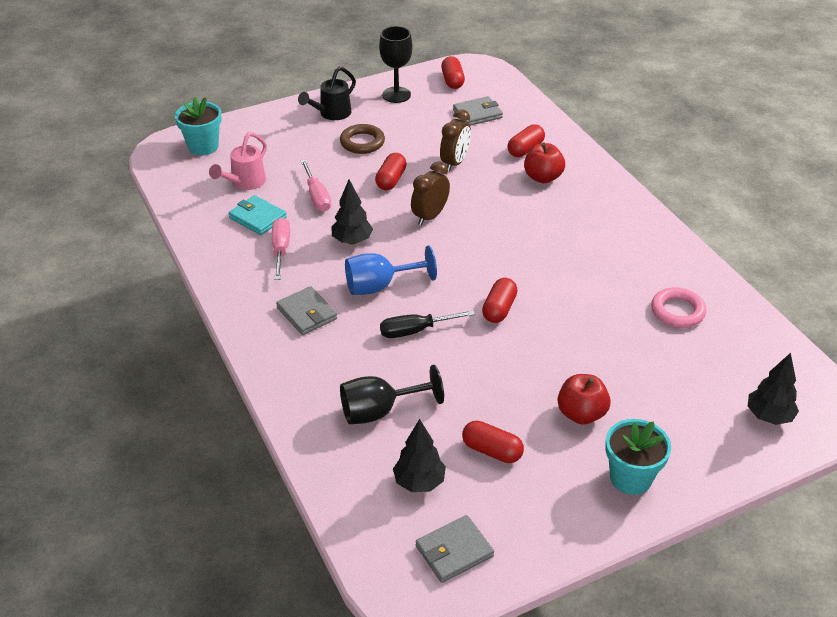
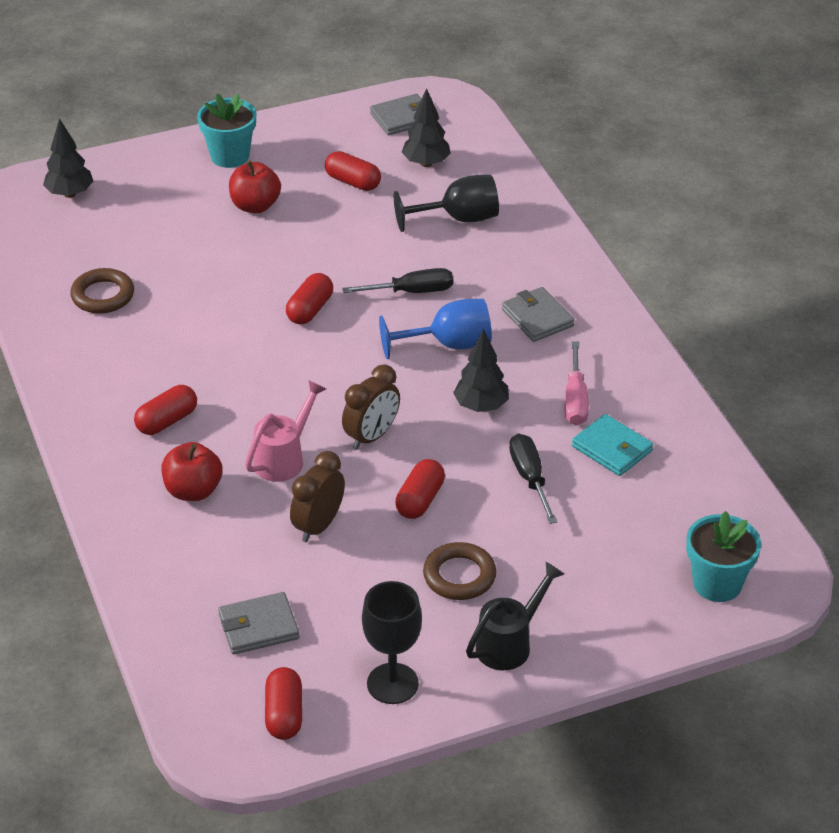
camera: 175 degrees left, 0 degrees up
(244, 183) = (639, 508): pink watering can -> pink watering can (284, 458)
(317, 196) = (530, 478): pink screwdriver -> black screwdriver
(525, 149) = (201, 545): red capsule -> red capsule (167, 421)
(677, 311) = (103, 295): pink ring -> brown ring

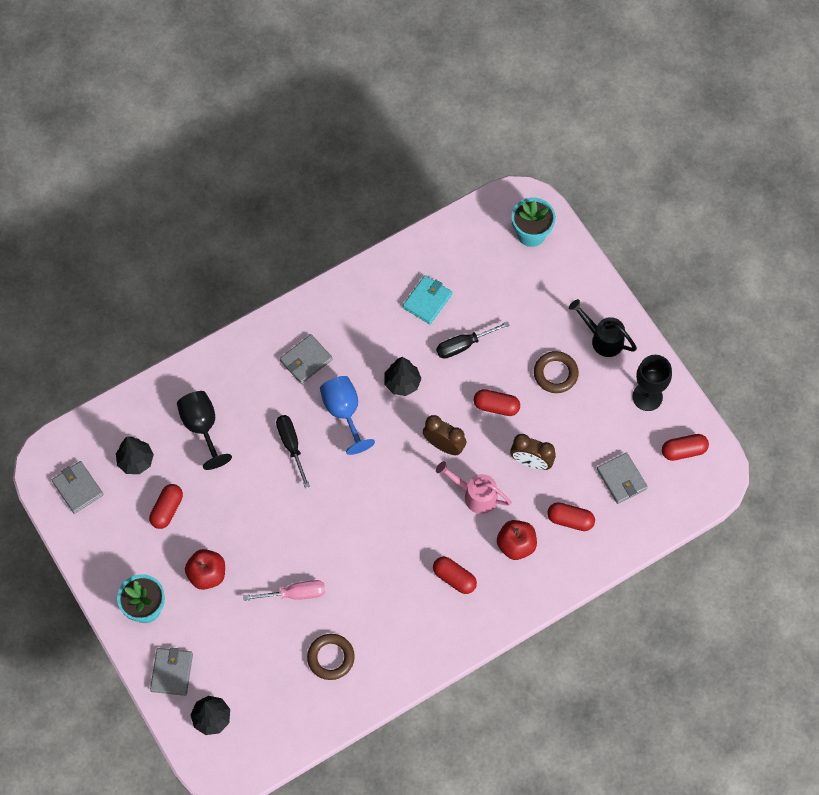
camera: 100 degrees left, 25 degrees up
(140, 169) = (172, 672): none -> grey wallet
(310, 310) = (322, 510): red capsule -> red capsule (570, 520)
(575, 399) = (385, 327): pink screwdriver -> pink screwdriver (295, 594)

